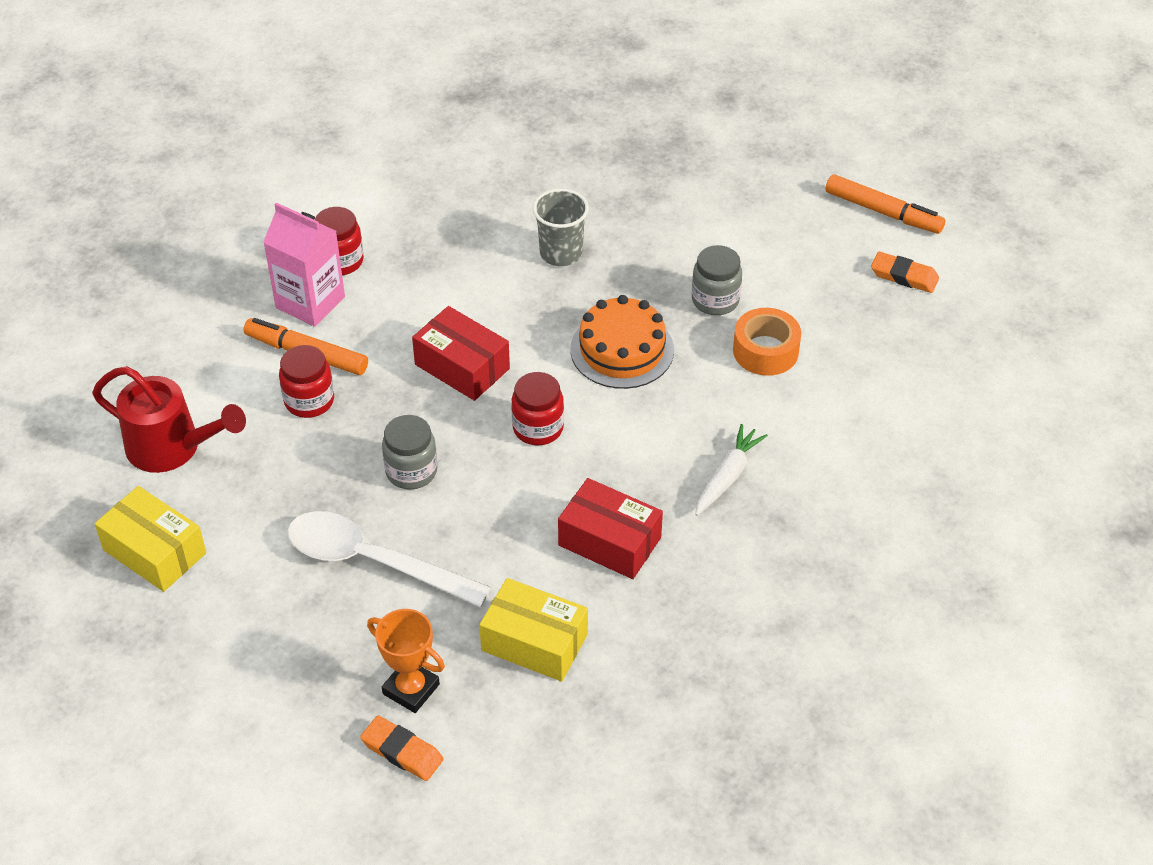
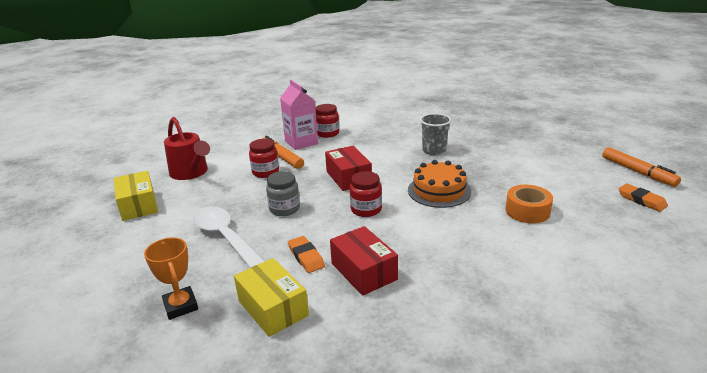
camera: 30 degrees right, 20 degrees down
(402, 751) = (139, 338): orange eraser -> orange eraser (306, 257)
(715, 300) = (508, 184): grey jar -> none
(727, 476) = (464, 262): white carrot -> none

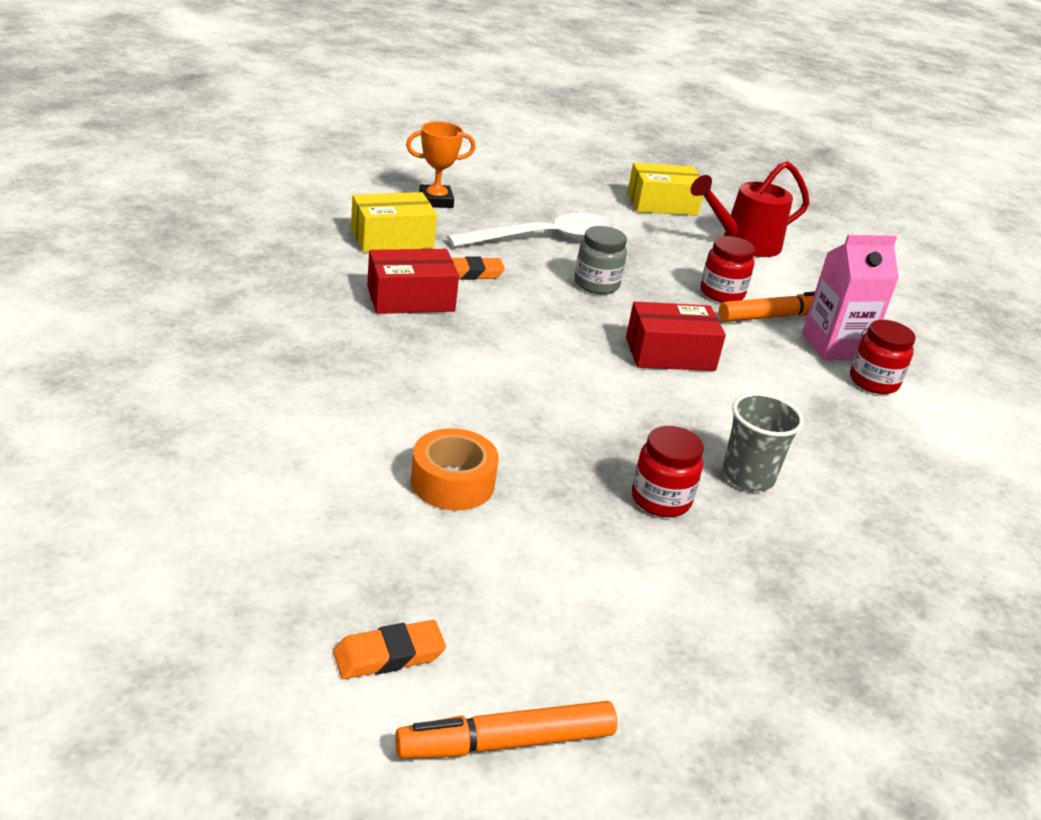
camera: 100 degrees right, 5 degrees up
(366, 209) = (556, 340): red jar -> red jar (661, 499)
(439, 191) = (577, 421): orange cake -> none

